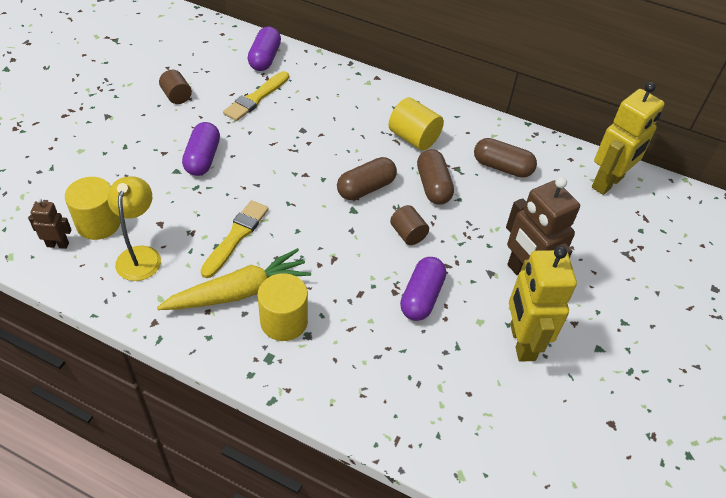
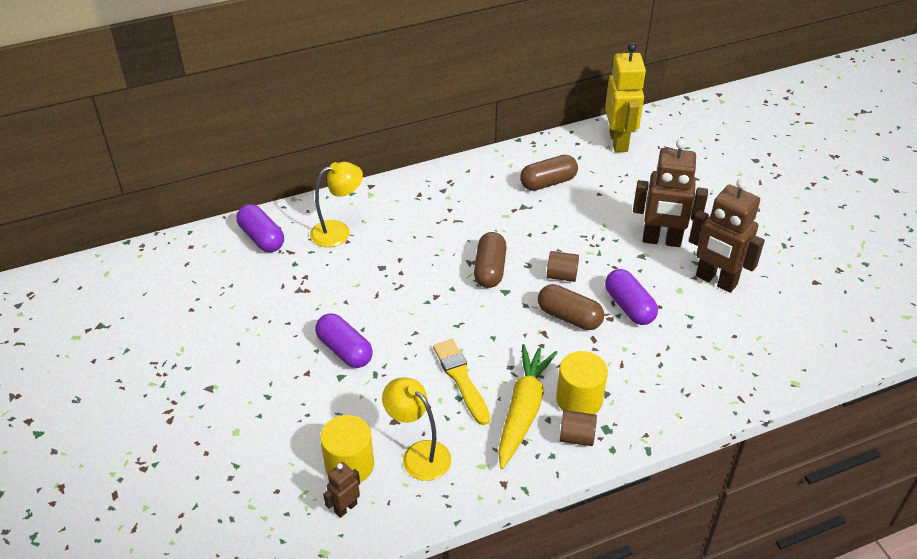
camera: 45 degrees left, 5 degrees down
(177, 96) = (241, 324): brown cylinder -> brown cylinder (576, 437)
(256, 98) = (307, 273): yellow brush -> none
(313, 89) = (338, 231): none -> yellow lamp
(413, 138) = (465, 209): yellow cylinder -> none
(433, 186) = (528, 231): brown capsule -> brown capsule (569, 317)
(521, 342) = (716, 281): yellow robot -> brown robot

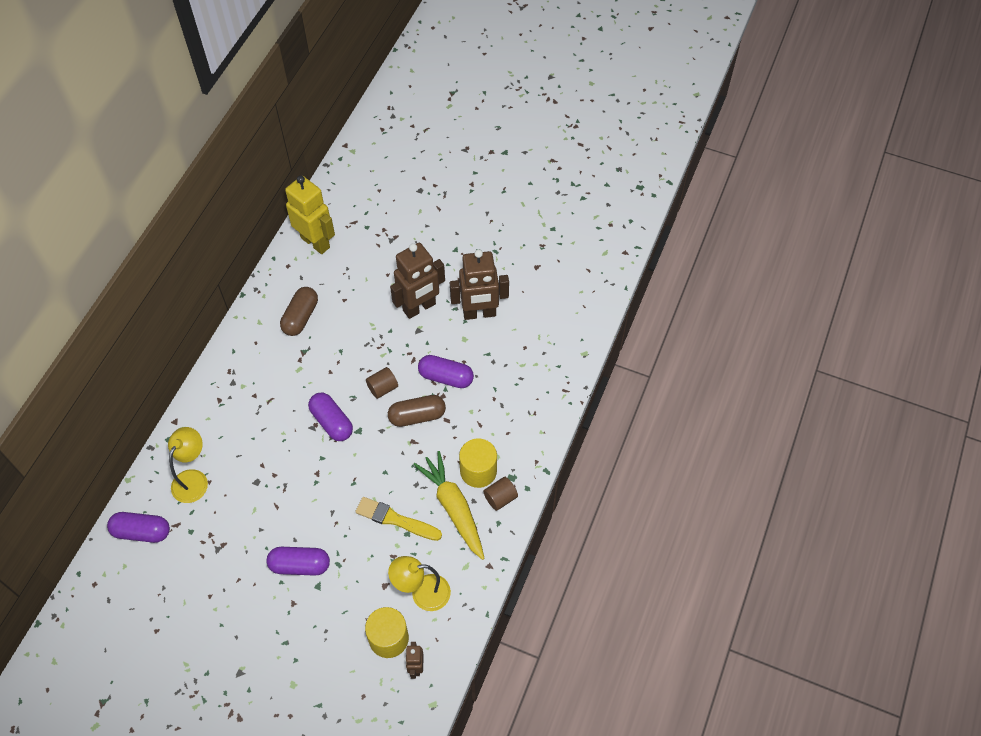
camera: 45 degrees left, 15 degrees up
(490, 269) = (332, 422): brown capsule -> purple capsule

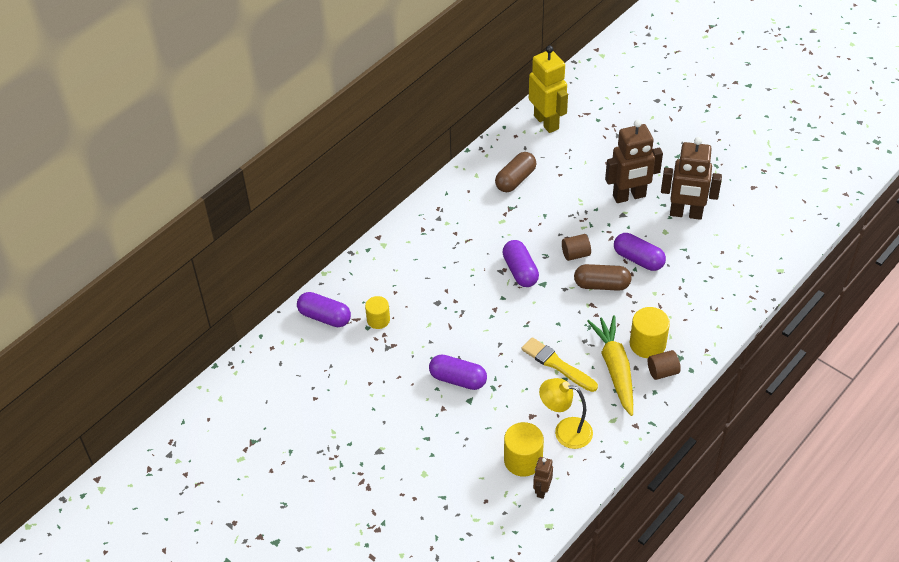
camera: 20 degrees right, 10 degrees down
(193, 479) = (382, 286): yellow lamp -> none
(200, 519) = (378, 320): none -> yellow cylinder

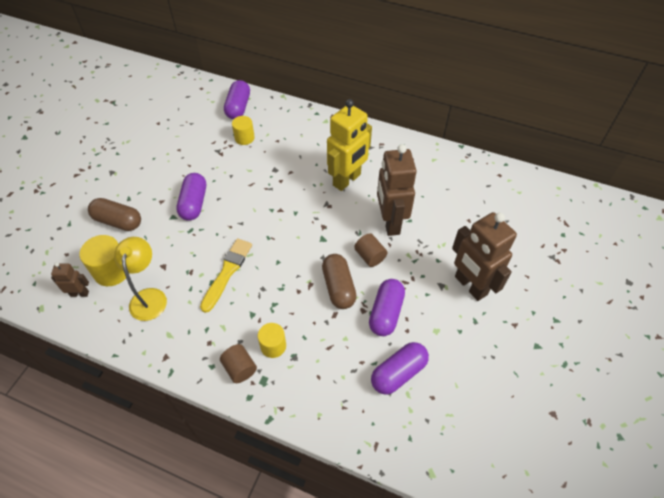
camera: 70 degrees right, 5 degrees up
(515, 180) = (443, 188): brown capsule -> brown capsule (118, 221)
(520, 271) = (331, 218): purple capsule -> purple capsule (398, 373)
(546, 122) = (532, 194): yellow robot -> yellow robot (347, 180)
(615, 368) = (234, 322): yellow carrot -> none
(647, 344) = (273, 346): yellow cylinder -> yellow cylinder, size x0.65
(685, 214) = (472, 346): brown robot -> brown robot (390, 222)

